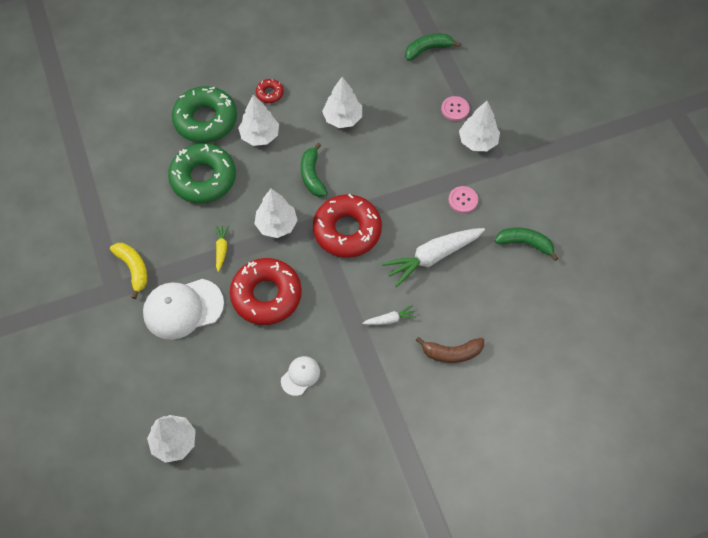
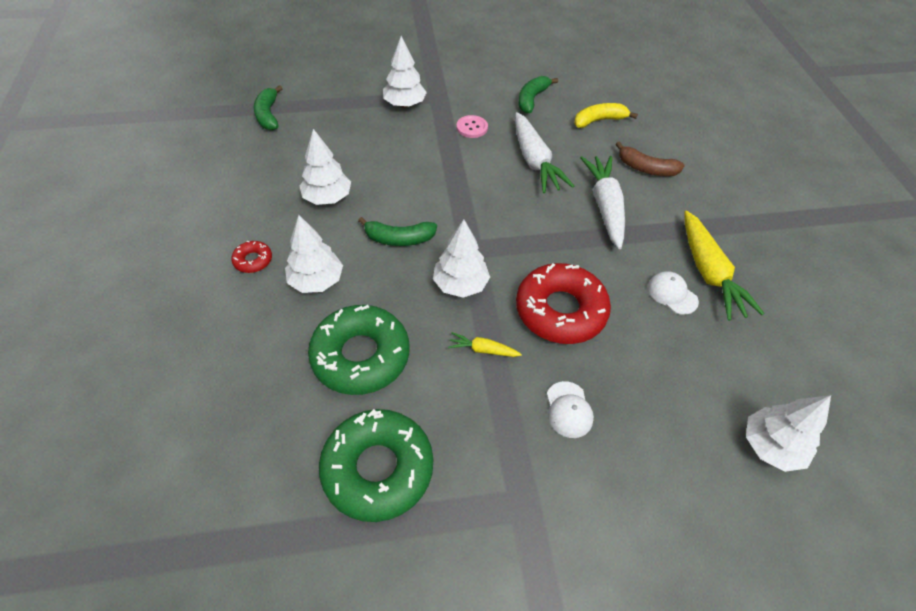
camera: 80 degrees left, 10 degrees down
(133, 269) = (492, 470): yellow banana -> yellow banana (599, 121)
(183, 308) = (568, 410): white cap -> white cap, size x0.52
(205, 120) = (261, 339): green donut -> green donut (378, 469)
(330, 406) = (709, 273): none -> yellow carrot
(347, 230) = (485, 221): red donut -> none
(390, 319) = (604, 206): white carrot -> white carrot, size x2.12
(452, 353) = (646, 168): brown banana -> brown banana turned 105 degrees clockwise
(455, 109) = (357, 111): pink button -> none

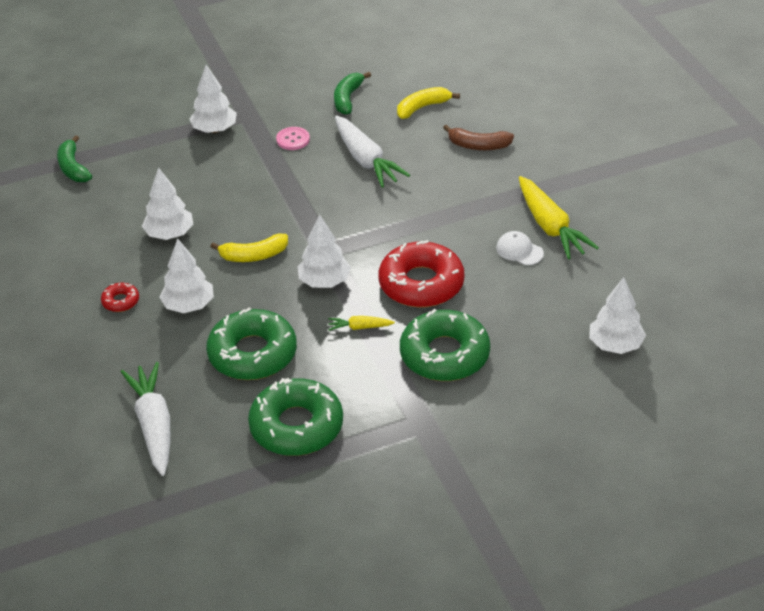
camera: 10 degrees left, 10 degrees down
(399, 239) = (254, 255): green banana -> yellow banana
(568, 410) = (444, 355): white cap -> green donut
(604, 206) = (444, 188): white carrot -> white carrot (154, 425)

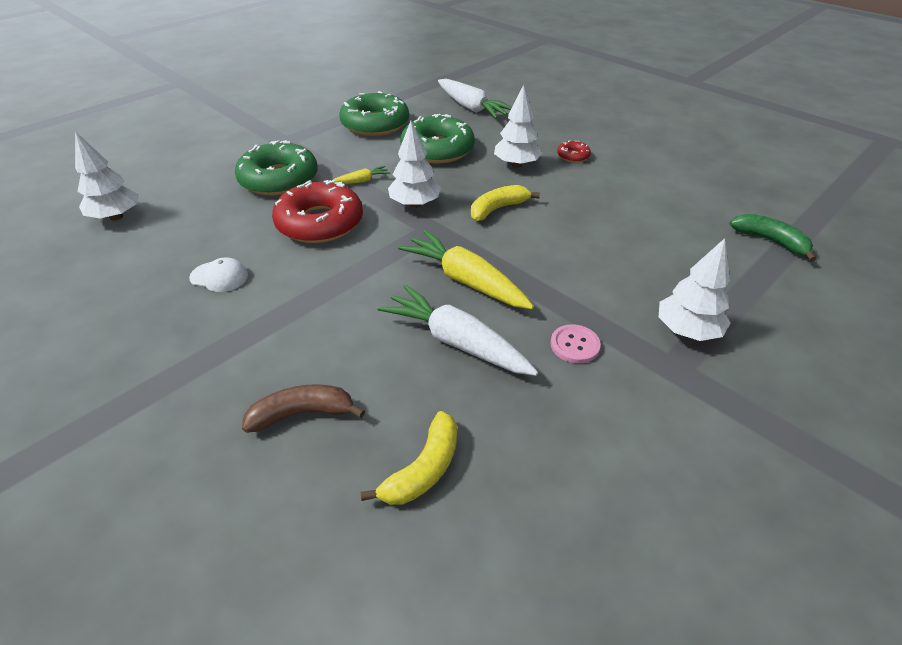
camera: 155 degrees right, 0 degrees up
(169, 234) = (594, 207): white tree -> none
(348, 99) = (558, 448): green banana -> none
(550, 227) = (181, 313): yellow carrot -> yellow carrot (465, 280)

